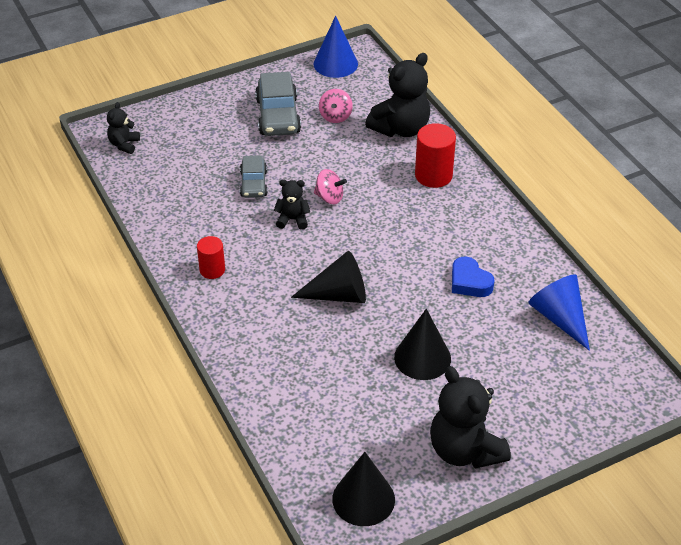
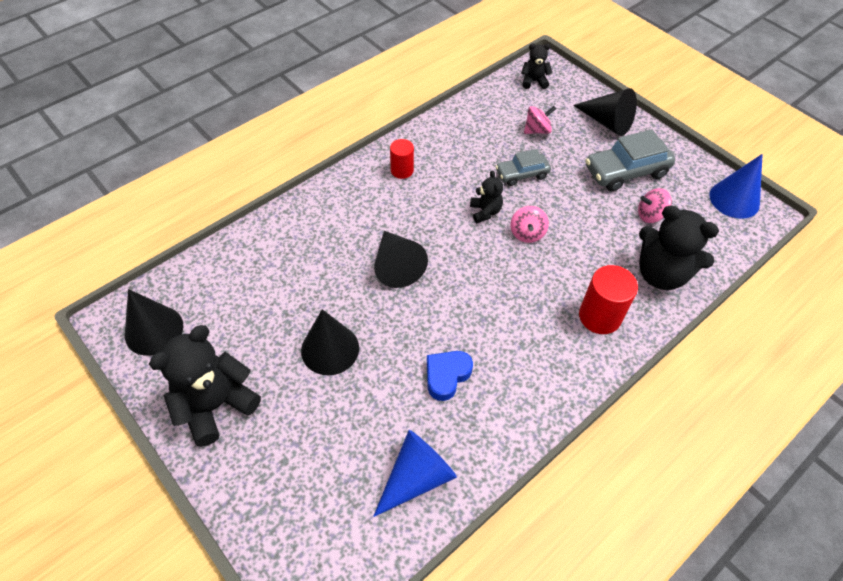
camera: 75 degrees right, 10 degrees up
(198, 159) = (537, 130): none -> pink spinning top
(209, 110) = (607, 122): none -> black cone

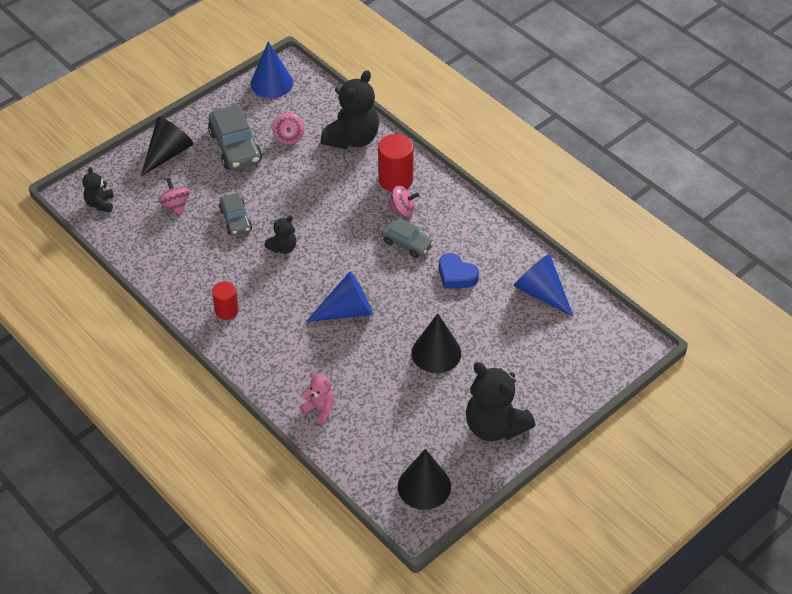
camera: 90 degrees left, 5 degrees down
(271, 242) = (319, 409): none -> pink teddy bear
(397, 266) = (347, 311): black cone -> blue cone
(485, 212) = (283, 248): black teddy bear -> black teddy bear turned 150 degrees clockwise
(496, 325) = (407, 243): none -> grey car
(527, 233) = (309, 220): pink spinning top -> pink spinning top (402, 210)

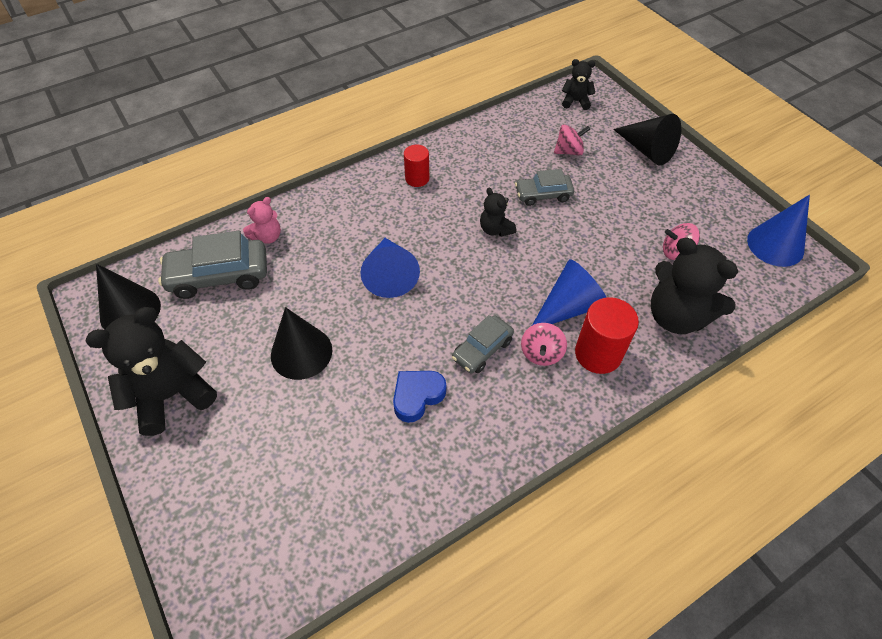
camera: 100 degrees right, 5 degrees up
(235, 147) = (658, 203): grey car -> grey car (219, 276)
(541, 292) = (362, 500): blue cone -> blue cone (569, 307)

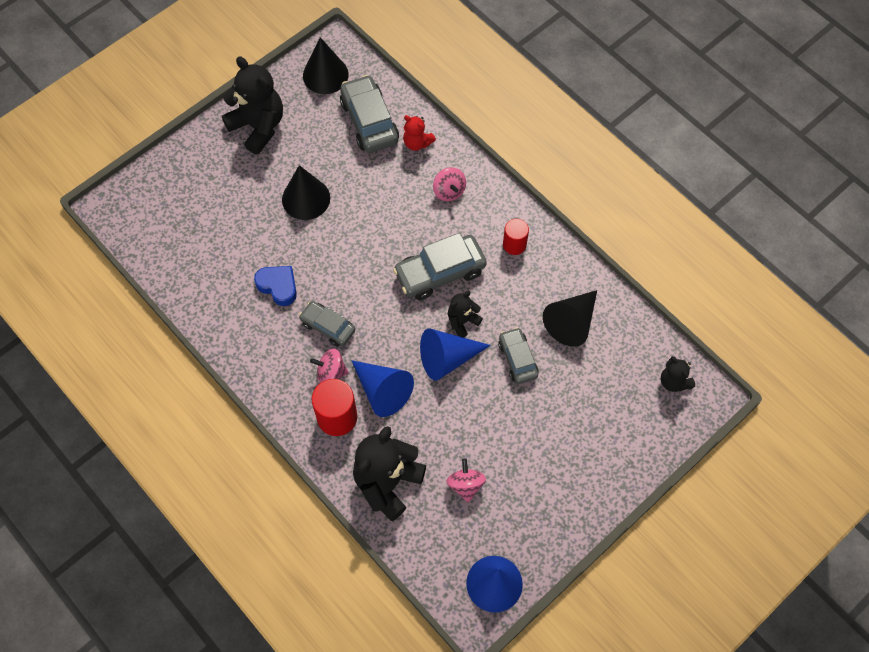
camera: 80 degrees right, 10 degrees up
(267, 237) = (417, 143): pink teddy bear -> red teddy bear
(390, 275) = (393, 244): blue cone -> blue cone (447, 359)
(435, 239) = (440, 272): none -> grey car
(569, 151) = (588, 379): pink spinning top -> pink spinning top (449, 191)
(575, 101) = (674, 381): black teddy bear -> black teddy bear turned 150 degrees clockwise
(647, 150) = (609, 459): black cone -> black cone (571, 322)

